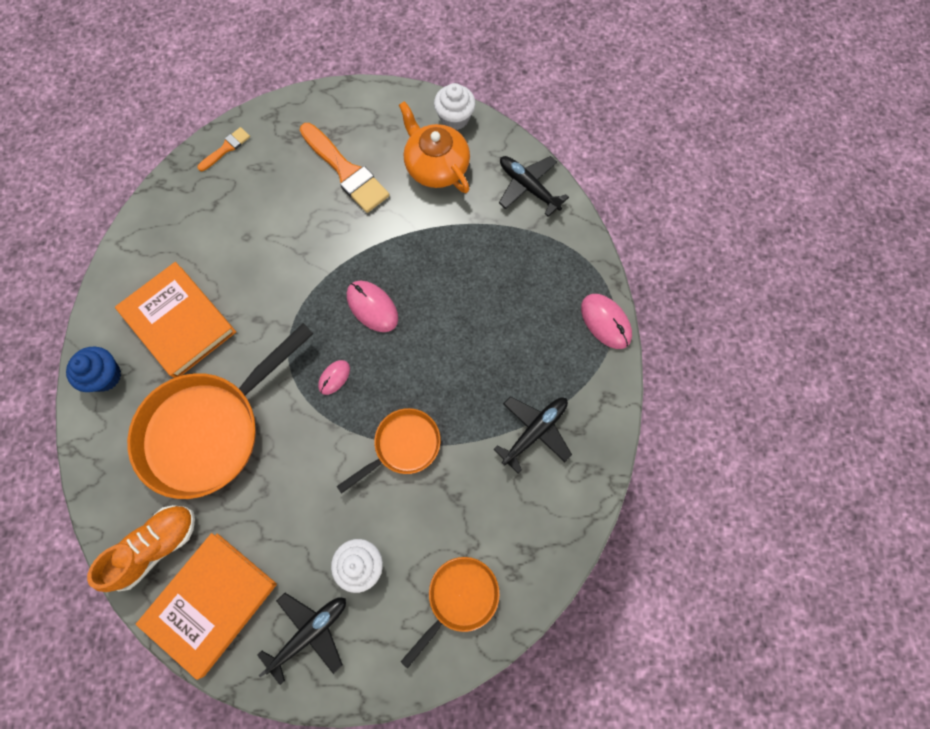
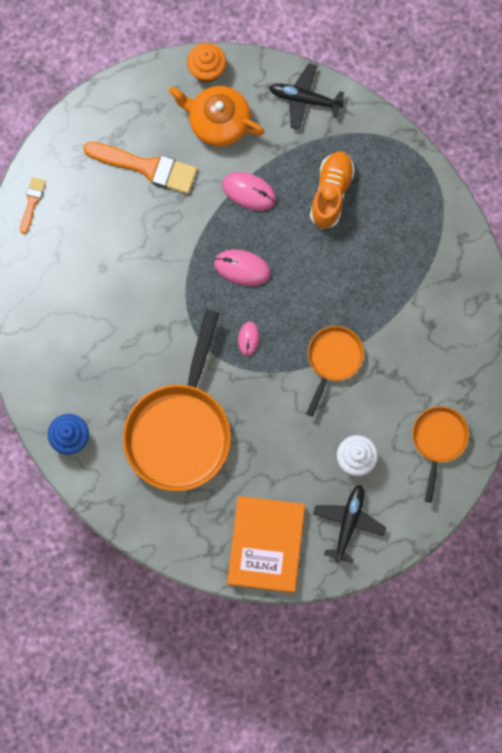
camera: 30 degrees left, 5 degrees up
(155, 547) = (199, 532): orange shoe -> orange shoe (331, 193)
(178, 322) = (98, 365): orange book -> none
(455, 118) = (207, 70): white cupcake -> orange cupcake
(534, 431) = (423, 294): black plane -> none
(605, 322) = (429, 179): pink mouse -> pink mouse (249, 192)

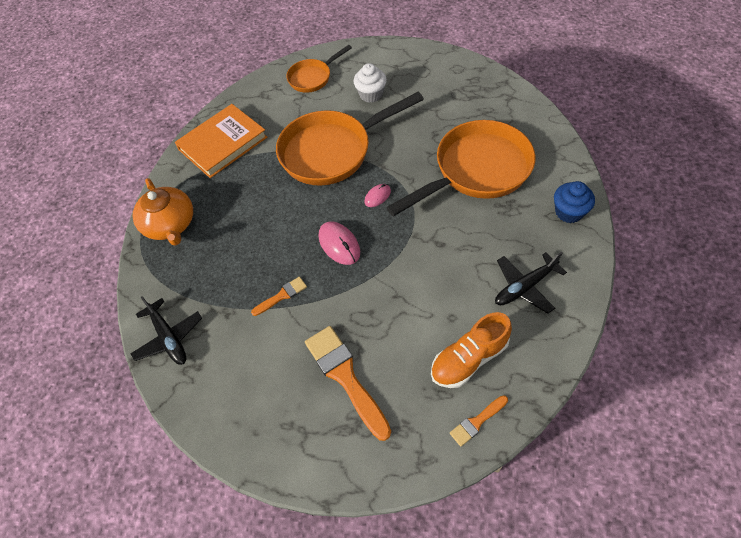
camera: 135 degrees left, 20 degrees down
(207, 70) = (216, 428): orange cupcake -> none
(218, 122) = (251, 371): orange teapot -> orange teapot (170, 224)
(249, 192) = (282, 296): pink mouse -> orange brush
(266, 545) = (469, 83): orange book -> orange book (222, 143)
(331, 193) = (225, 253): orange shoe -> orange shoe (469, 359)
(333, 360) = (332, 151): orange pan -> orange pan, size x1.89
(348, 523) = (406, 68): black plane -> black plane (525, 286)

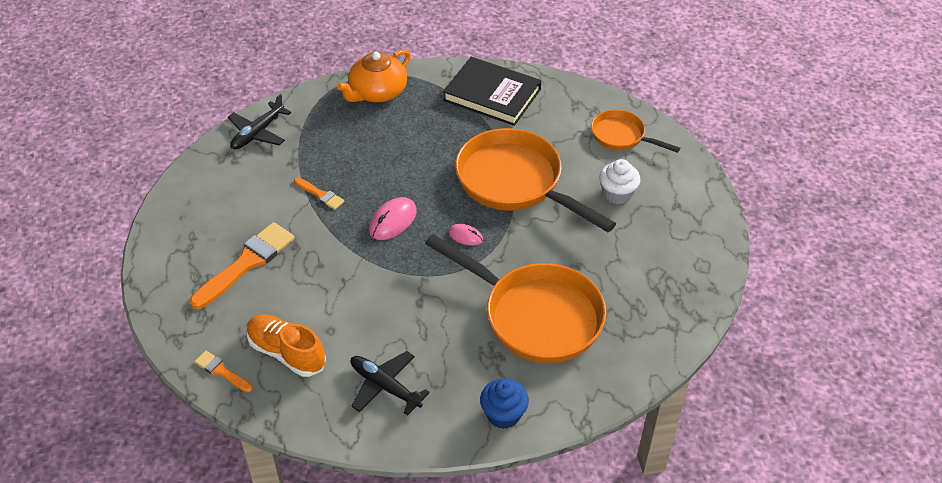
camera: 65 degrees right, 10 degrees down
(222, 143) = (492, 95): orange book -> black book

